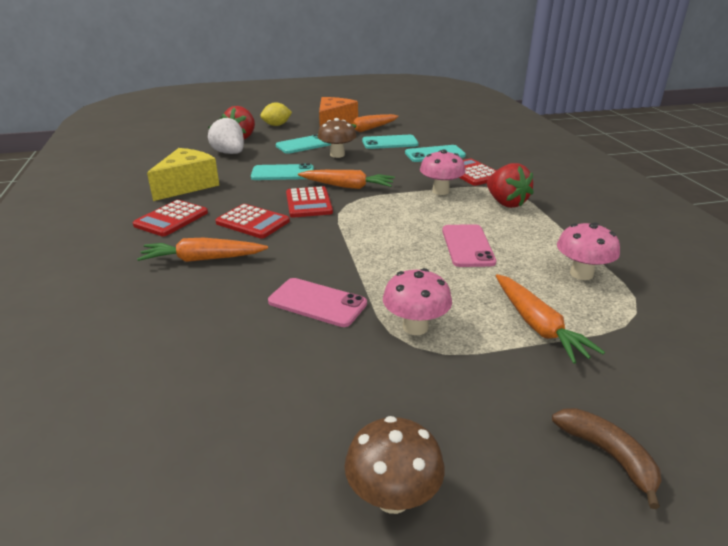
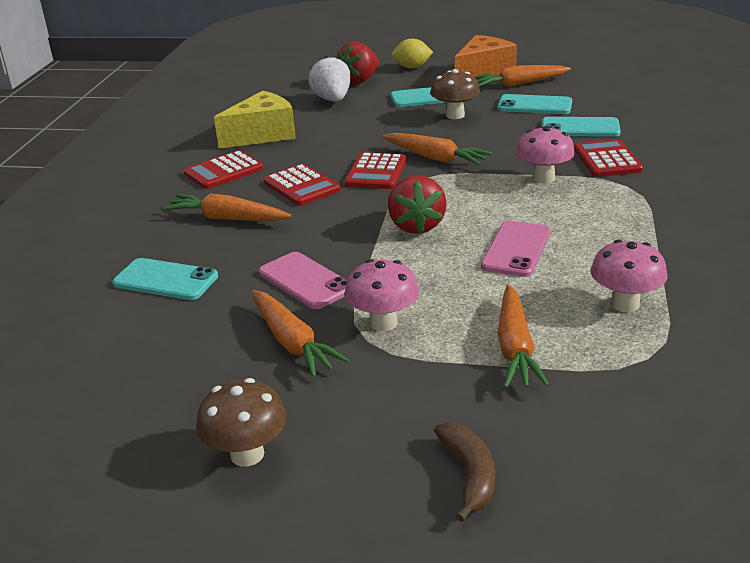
camera: 25 degrees right, 0 degrees up
(282, 173) = (373, 132): turquoise phone -> turquoise phone (165, 280)
(348, 363) = (292, 342): none -> orange carrot
(506, 203) = (614, 204): red strawberry -> red strawberry (416, 226)

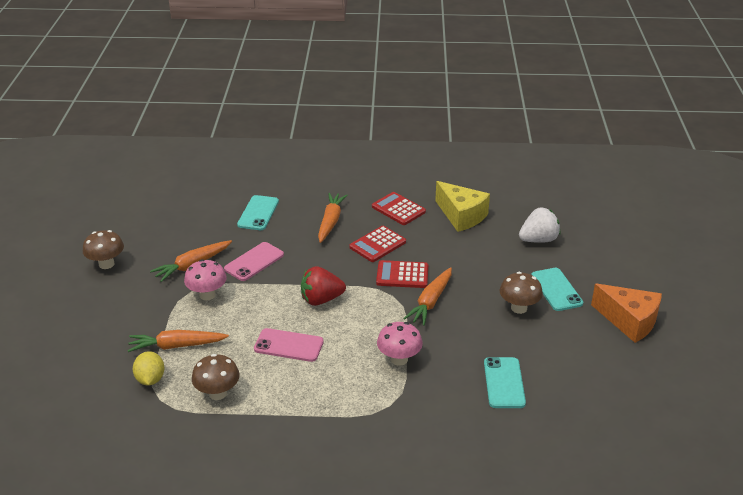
camera: 80 degrees right, 5 degrees up
(359, 81) = (586, 249): red strawberry -> none
(412, 67) = (631, 276): yellow lemon -> yellow lemon (150, 379)
(469, 475) = (77, 332): brown banana -> none
(519, 84) = (605, 345): orange carrot -> none
(534, 105) = (552, 355): turquoise phone -> none
(607, 160) = (438, 396): red calculator -> none
(625, 304) = (218, 393): pink mushroom -> brown mushroom

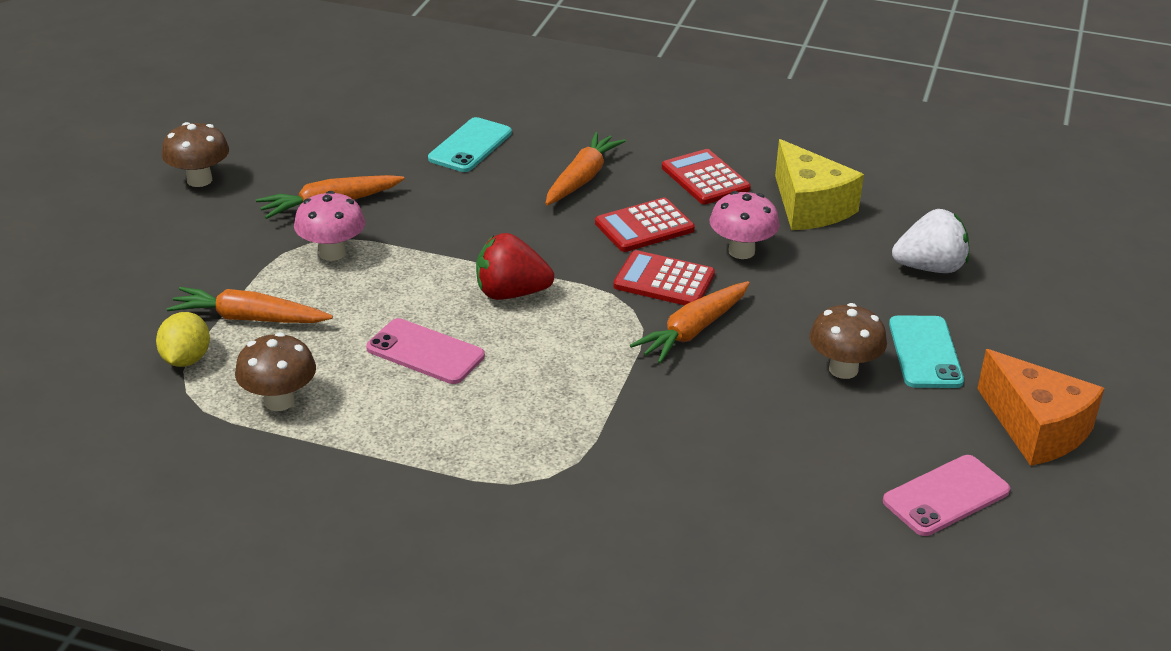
camera: 15 degrees right, 0 degrees up
(254, 262) = (429, 217): pink phone -> pink phone (946, 496)
(399, 359) = (597, 409): pink mushroom -> pink mushroom (741, 251)
(504, 383) = (761, 482): turquoise phone -> none

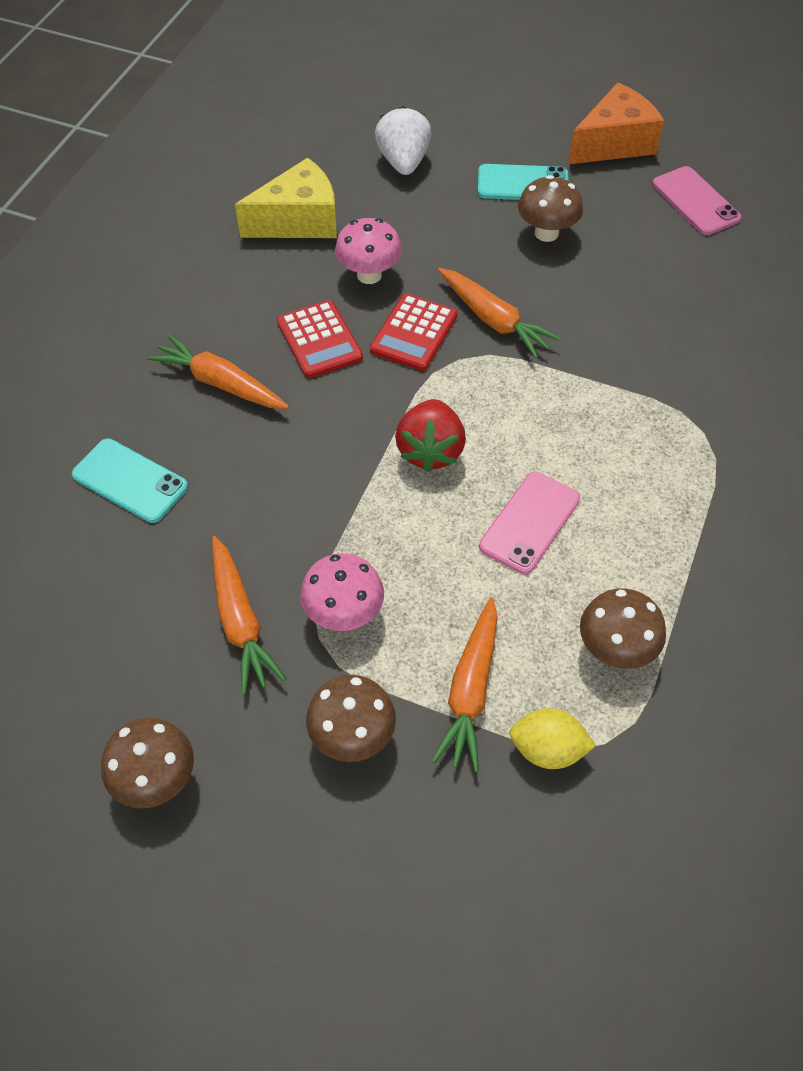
camera: 85 degrees left, 20 degrees up
(217, 261) = (352, 736): none -> brown mushroom
(705, 178) = (236, 287): red calculator -> none

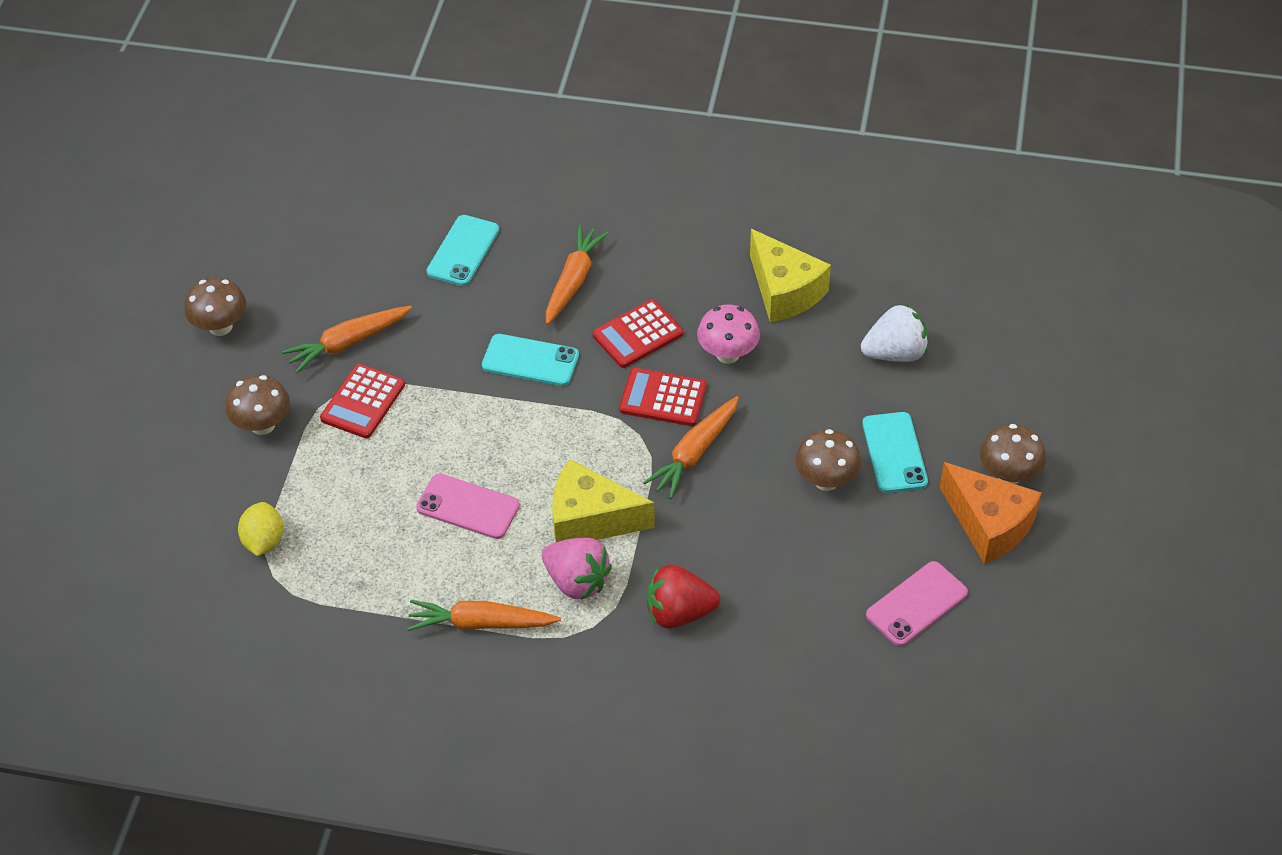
camera: 80 degrees right, 5 degrees down
(328, 438) = (530, 361): none -> turquoise phone
(344, 614) = (363, 402): pink mushroom -> red calculator
(430, 451) = (530, 430): red strawberry -> red strawberry (679, 613)
(470, 690) = (307, 488): orange carrot -> orange carrot (481, 623)
(565, 415) = (590, 519): none -> yellow cheese
(615, 649) = (354, 576): brown mushroom -> brown mushroom (1008, 475)
(645, 438) = (577, 581): none -> pink strawberry

